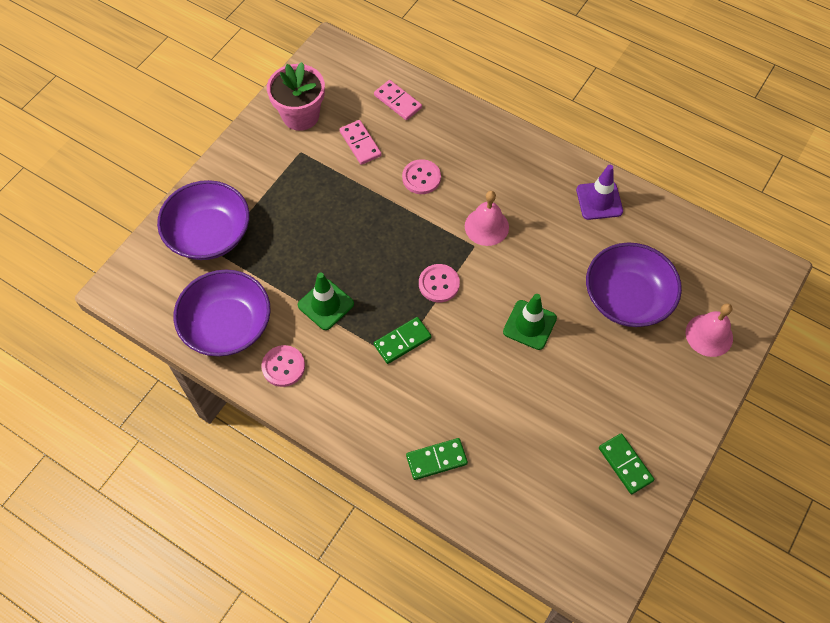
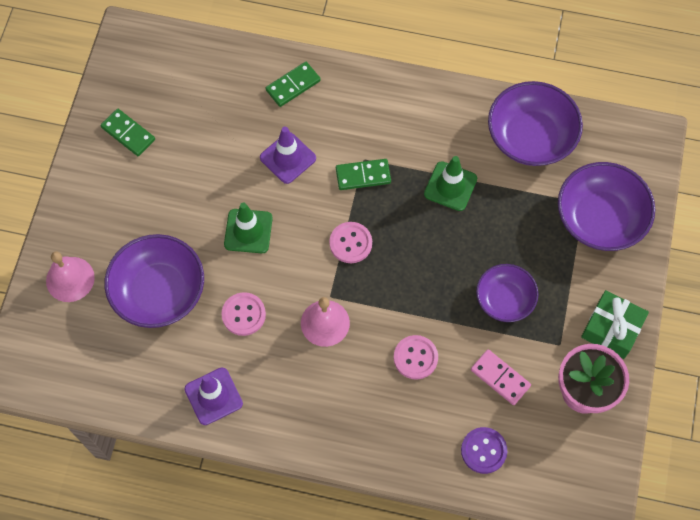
camera: 160 degrees right, 5 degrees up
(252, 150) = (611, 329): none -> green gift
(283, 366) = (460, 118): pink button -> pink button (243, 314)
(326, 197) = (504, 299): none -> purple bowl
(397, 102) = (483, 451): pink domino -> purple button
(402, 341) = (363, 175): green domino -> green domino turned 45 degrees clockwise
(469, 383) = (288, 158): none -> purple traffic cone

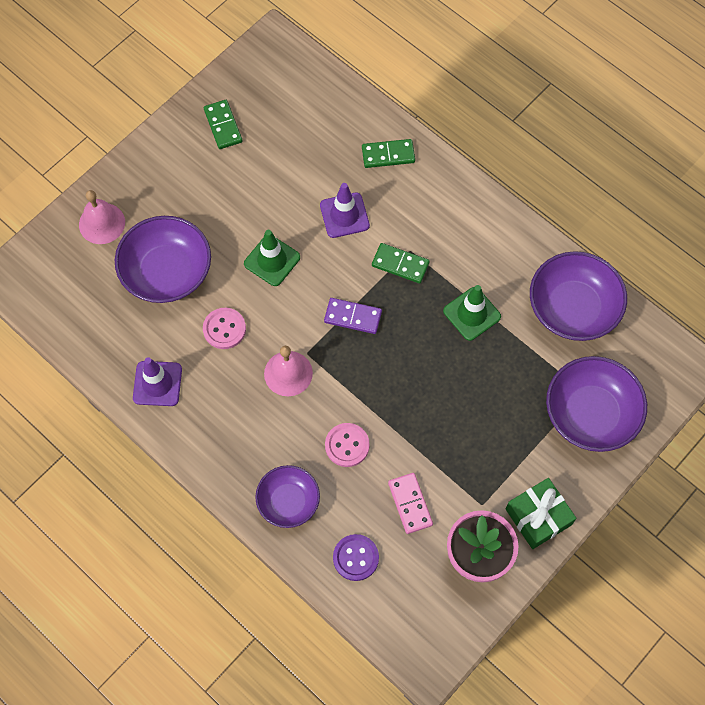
camera: 30 degrees right, 0 degrees up
(350, 243) = (353, 317): pink button -> purple domino
(504, 299) = (457, 438): purple bowl -> purple bowl (288, 501)

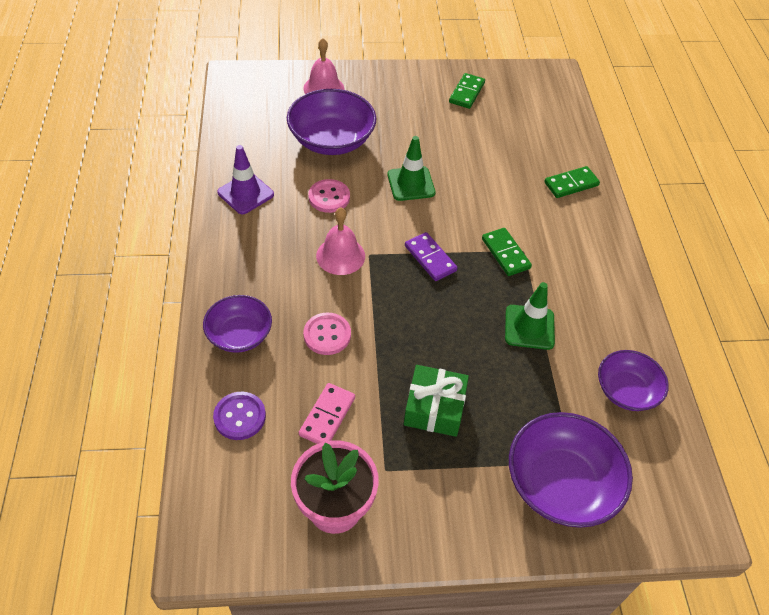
camera: 40 degrees right, 15 degrees down
(344, 215) = (496, 195): purple traffic cone -> none
(388, 155) = (571, 184): green domino -> green domino turned 60 degrees counterclockwise
(538, 517) = (424, 524): green gift -> green gift (434, 408)
(573, 308) = (626, 391): purple bowl -> purple bowl, size x0.63

